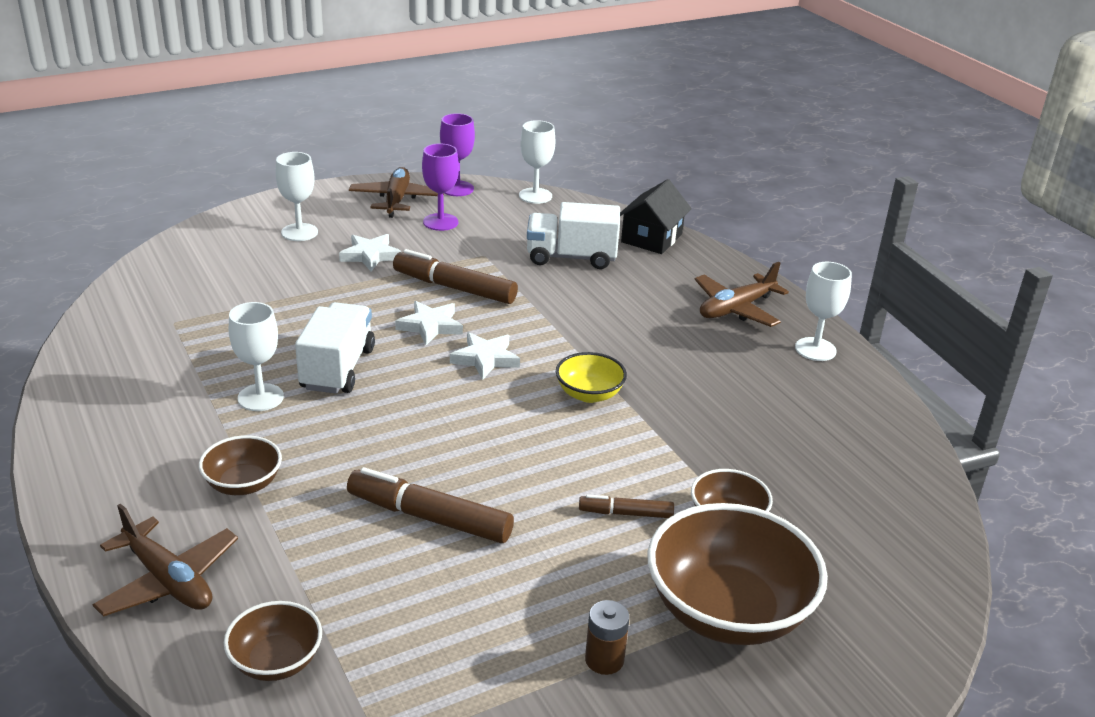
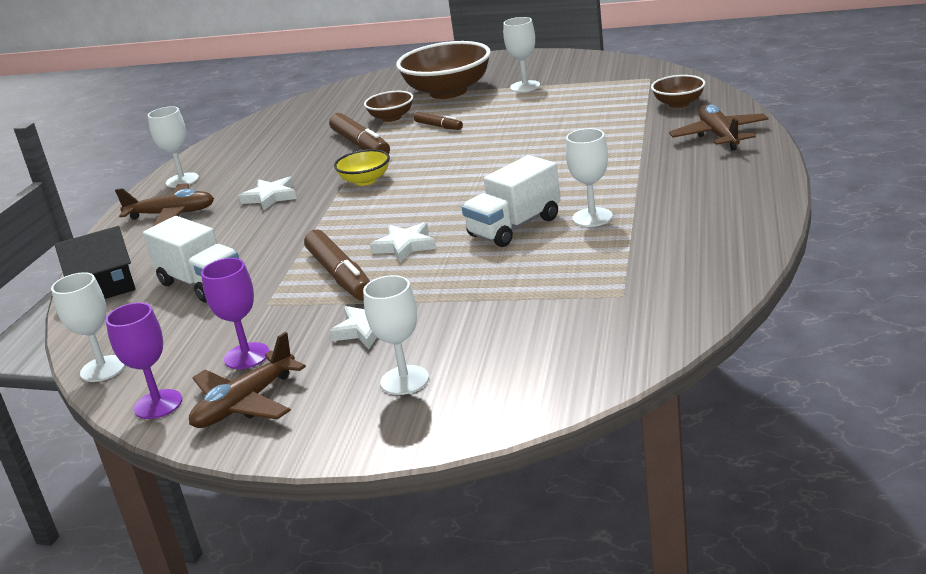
camera: 135 degrees left, 5 degrees down
(243, 484) = (644, 170): brown bowl -> none
(430, 517) = (546, 139): brown marker -> brown marker (360, 145)
(485, 359) = (398, 214): white star -> white star (270, 197)
(604, 660) = (525, 86): brown battery -> white goblet

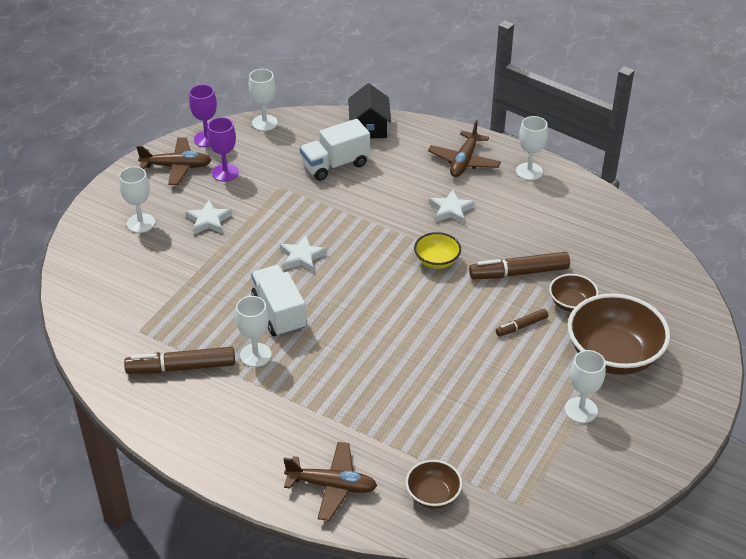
camera: 105 degrees right, 15 degrees up
(245, 403) = (177, 167): brown plane -> brown plane turned 120 degrees clockwise
(340, 275) = (288, 221): brown marker -> brown marker (181, 368)

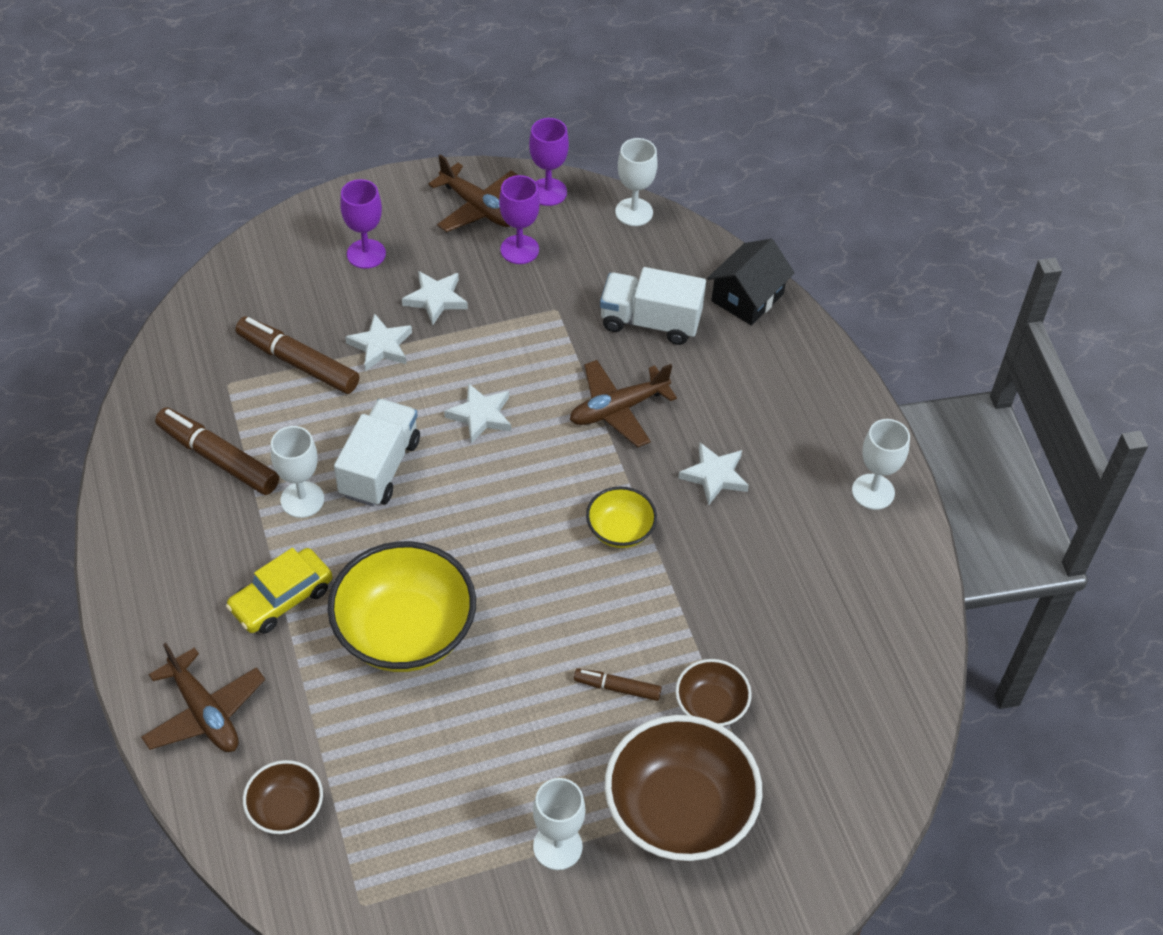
camera: 40 degrees right, 10 degrees up
(140, 223) = (366, 254): white goblet -> purple goblet
(206, 259) = (381, 346): none -> white star
(304, 406) = (281, 598): none -> yellow car
(389, 375) = (405, 631): none -> yellow bowl
(464, 161) = (807, 421): brown plane -> brown plane (618, 409)
(519, 273) = (697, 618): brown marker -> brown marker (298, 363)

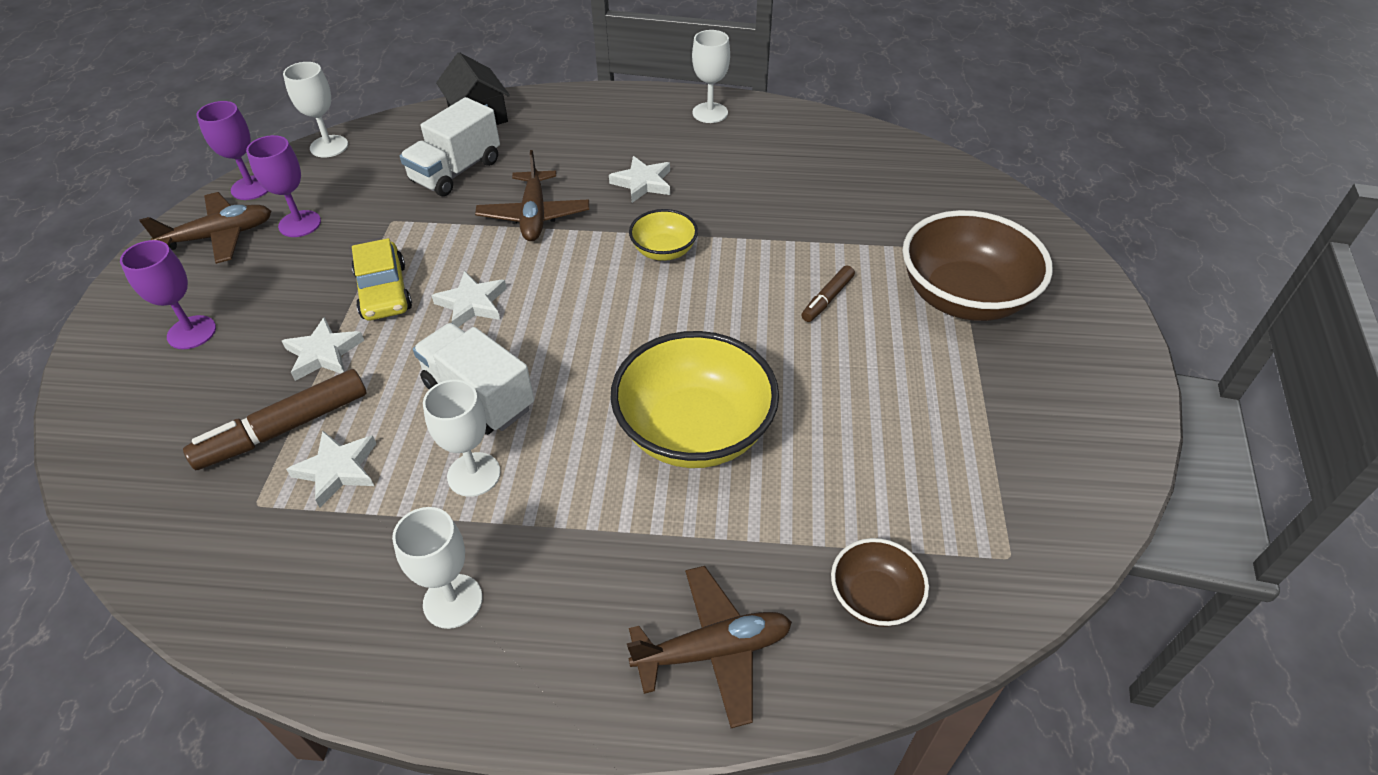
camera: 65 degrees left, 5 degrees down
(218, 458) = (358, 542): brown marker -> none
(281, 598) = (595, 529): yellow car -> yellow car (384, 291)
(435, 299) = (303, 296): white star -> white star (337, 470)
(557, 846) = (979, 384): white goblet -> white goblet (453, 601)
(710, 706) = (868, 250): brown bowl -> none

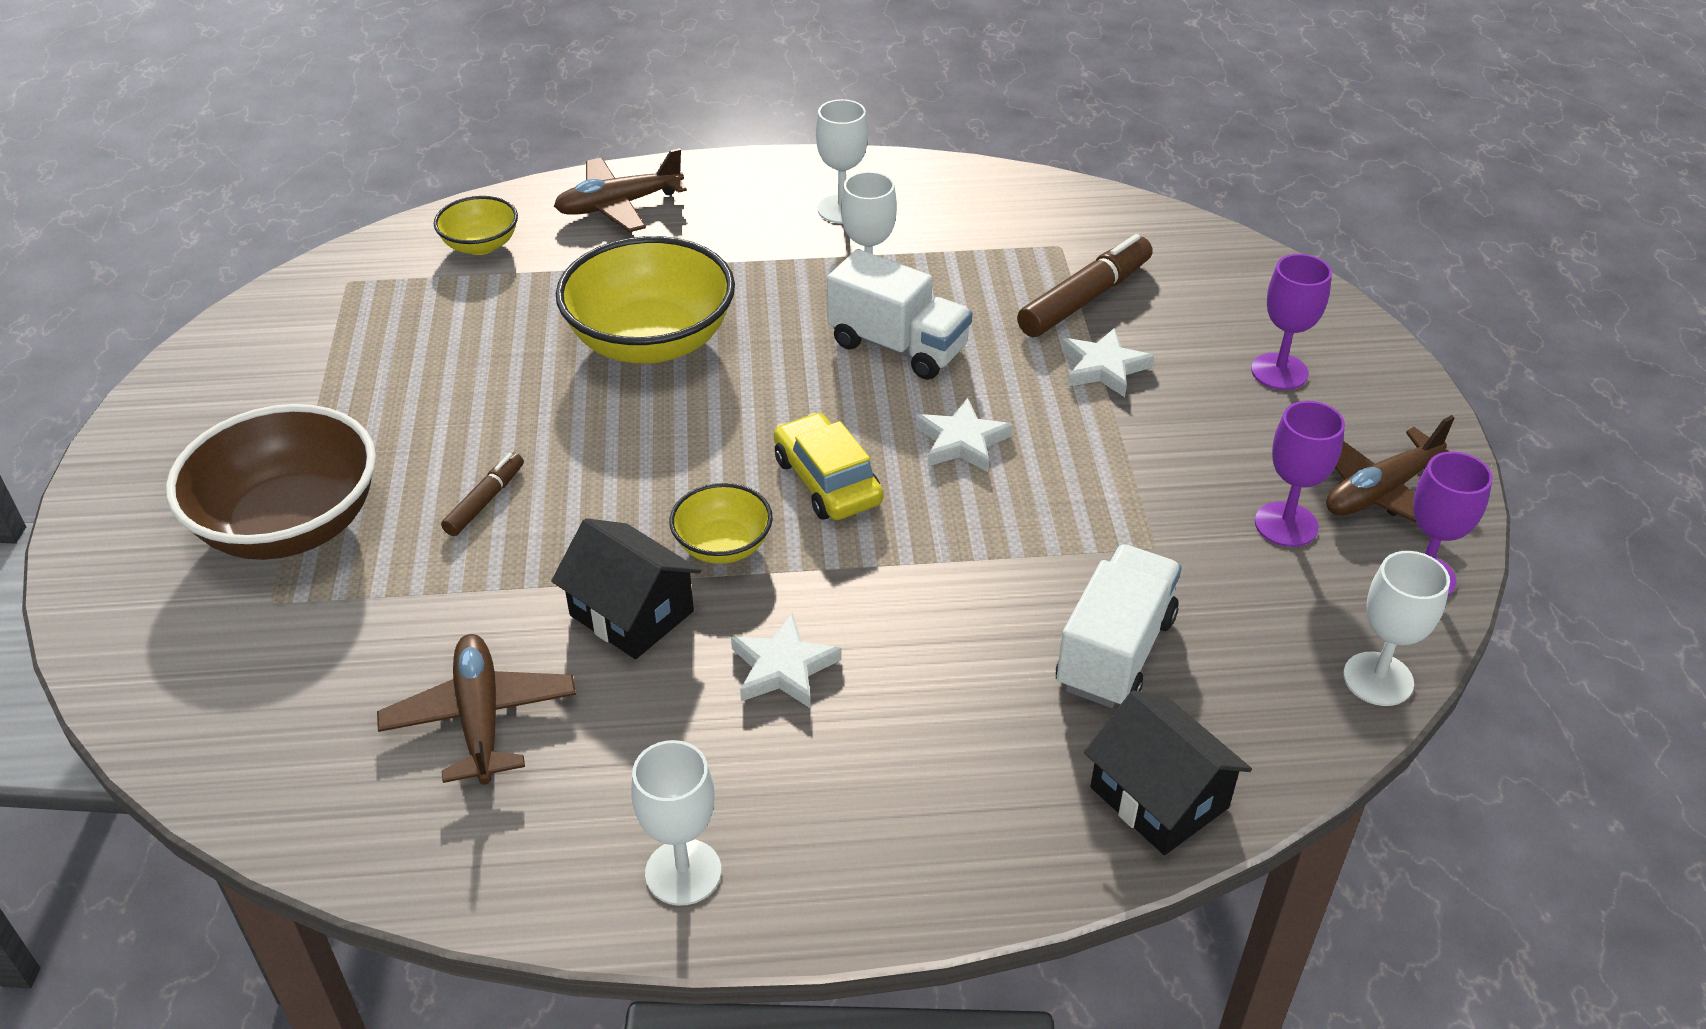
camera: 170 degrees right, 5 degrees down
(337, 470) = (1004, 275): white star -> none
(384, 291) = (1086, 443): yellow car -> yellow car (827, 481)
(534, 215) = (941, 582): brown plane -> brown plane (480, 719)
(727, 218) = (632, 613): none -> black house
(874, 597) = (481, 245): brown bowl -> yellow bowl

